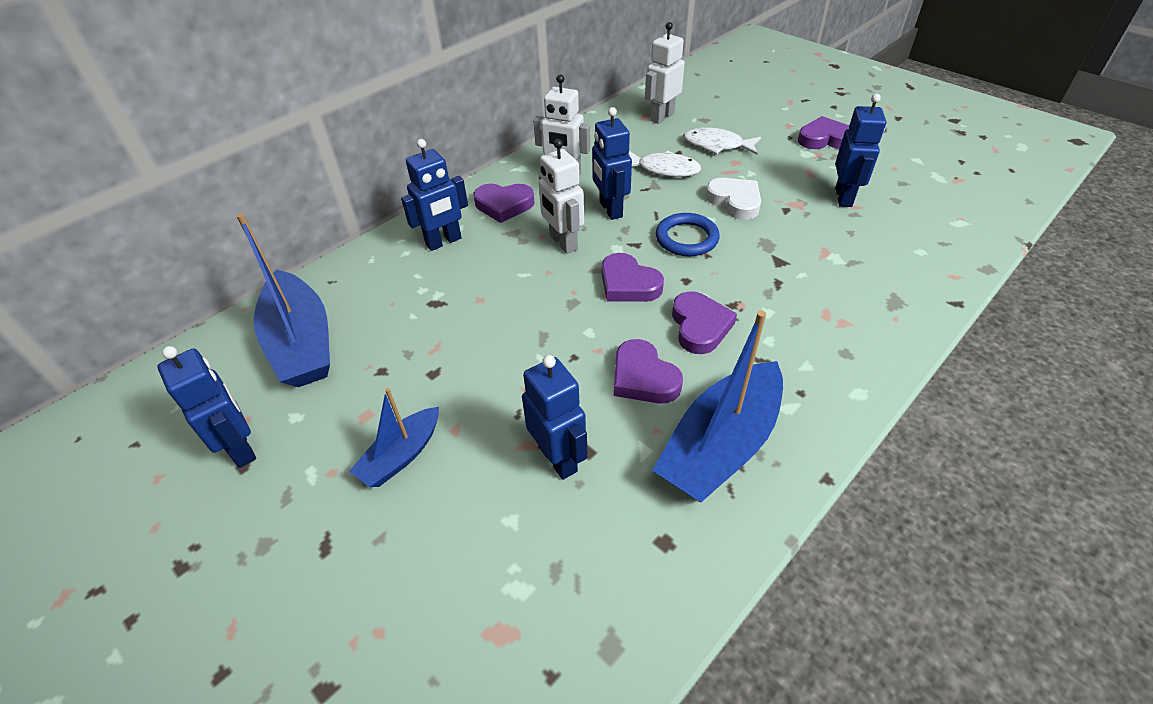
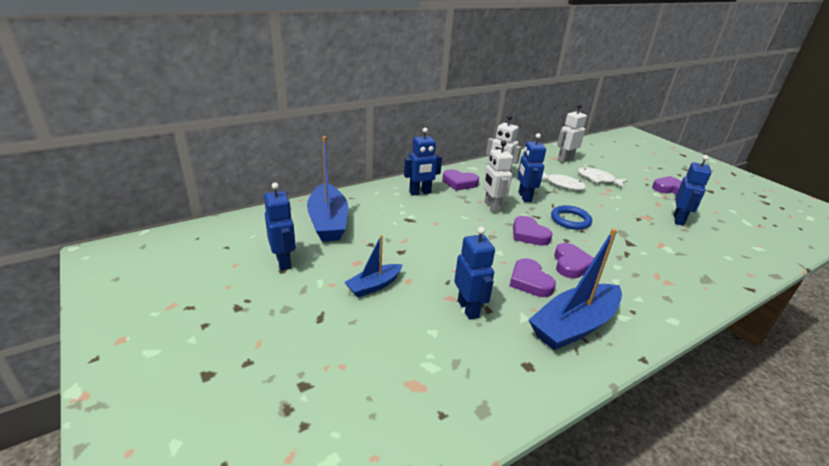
camera: 10 degrees right, 15 degrees down
(735, 201) = (605, 208): white heart -> none

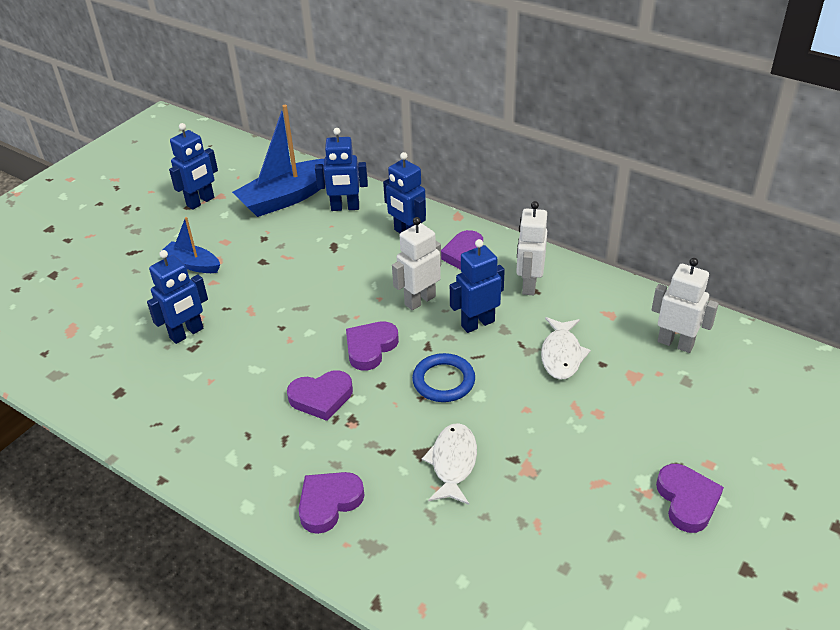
camera: 70 degrees right, 10 degrees up
(530, 281) = (261, 368): purple heart -> purple heart (329, 503)
(574, 326) = (195, 416): blue boat -> none
(598, 179) = (629, 395): white fish -> white fish (453, 463)
(679, 220) = (553, 513): blue robot -> blue robot (345, 208)

